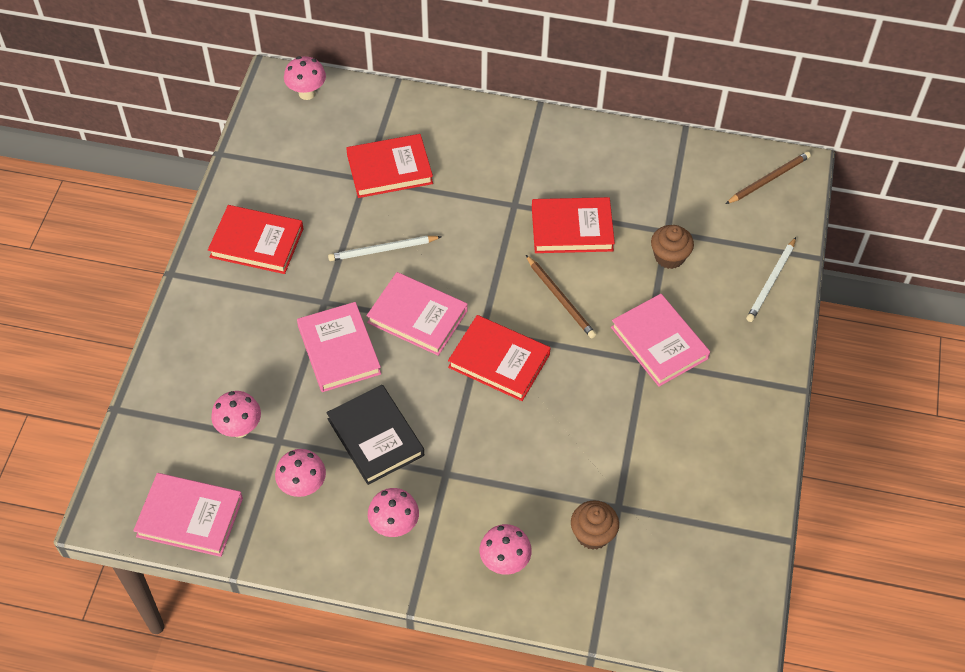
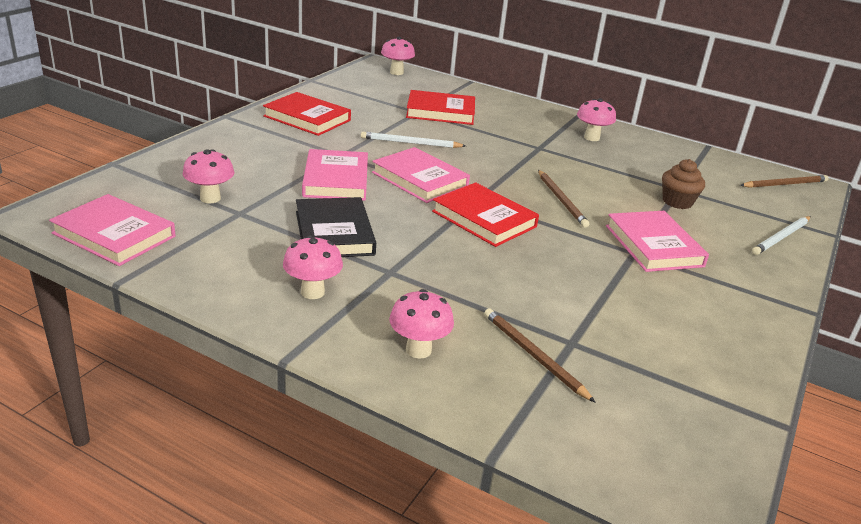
camera: 15 degrees right, 25 degrees down
(303, 487) = (239, 244): pink mushroom -> pink mushroom (591, 138)
(572, 228) = (587, 169): red book -> none
(593, 534) = (533, 355): brown cupcake -> brown pencil

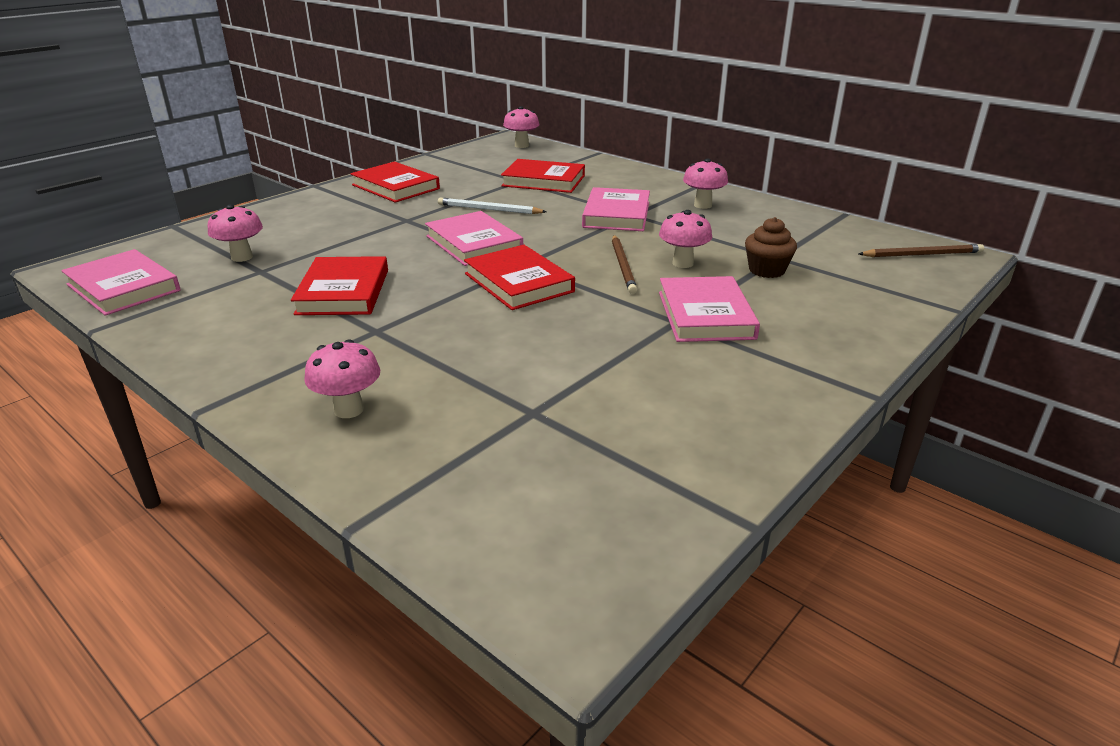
camera: 15 degrees right, 0 degrees up
(312, 292) = (277, 347): pink mushroom -> pink mushroom (682, 263)
(334, 233) = (343, 292): black book -> red book
(336, 180) = (383, 242): pink book -> pink book (616, 215)
(533, 355) = (477, 423): brown pencil -> none
(781, 237) = (881, 311): white pencil -> none

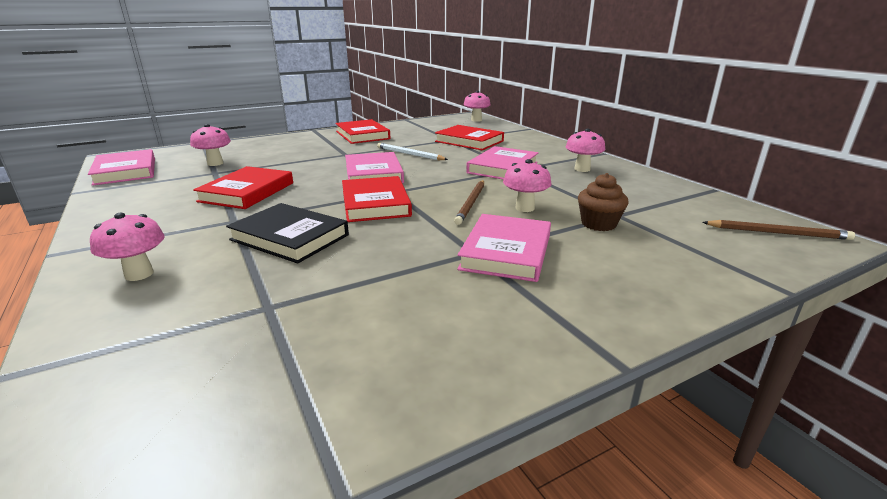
camera: 20 degrees right, 5 degrees down
(468, 339) = (290, 237): none -> black book

